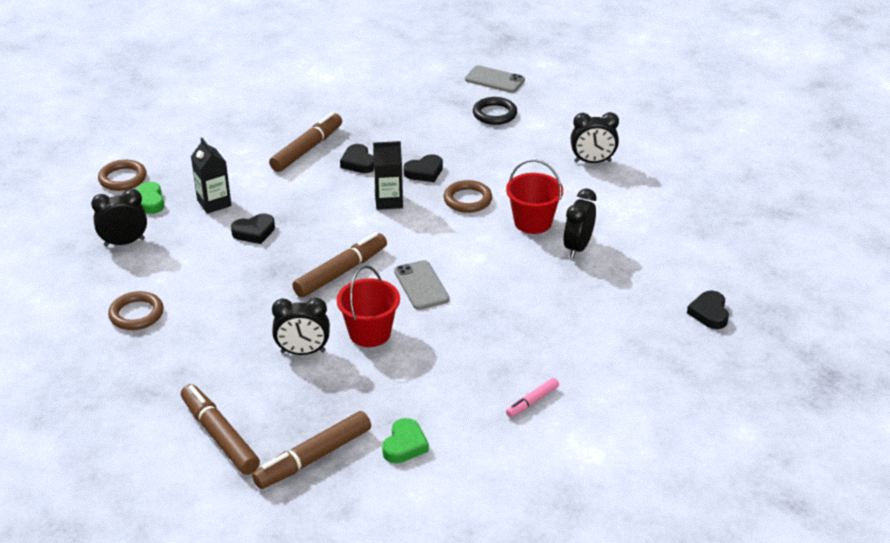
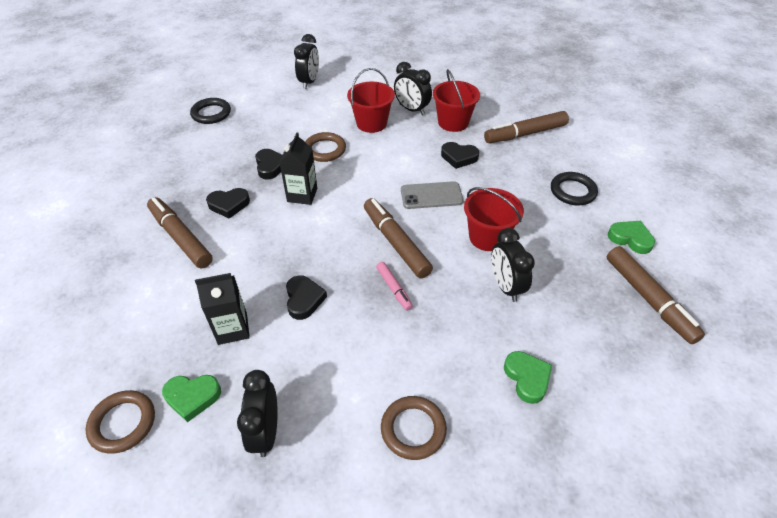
camera: 75 degrees left, 10 degrees up
(196, 374) = (527, 378): none -> green heart
(219, 436) = (622, 367): brown marker -> brown marker (525, 134)
(303, 352) = (505, 286): black clock -> black clock turned 150 degrees clockwise
(473, 395) = (572, 191): none -> black ring
(494, 80) = (160, 104): grey phone -> none
(532, 402) = (582, 164): pink marker -> pink marker (394, 289)
(567, 284) = (453, 122): none -> red bucket
(709, 313) = (500, 74): black heart -> black heart (459, 157)

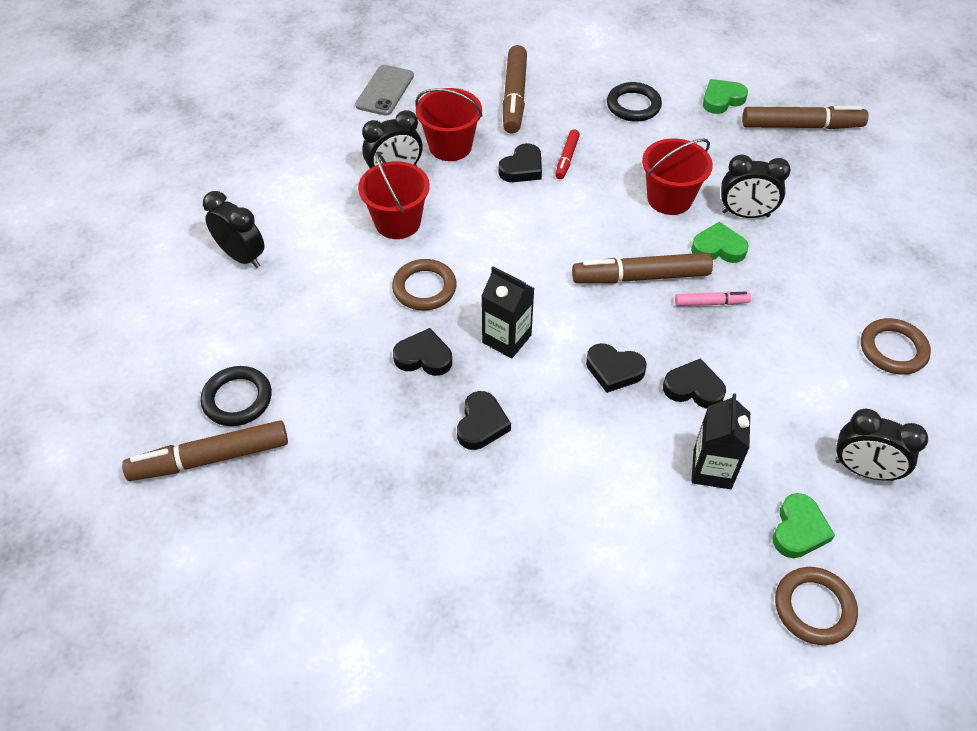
camera: 65 degrees left, 5 degrees up
(180, 238) = (521, 495): brown marker -> brown marker (210, 458)
(300, 252) = (614, 370): none -> black heart
(431, 195) = (577, 218): grey phone -> grey phone (385, 91)
(485, 174) = (567, 158): none -> red marker
(527, 378) = (861, 246): green heart -> green heart (718, 248)

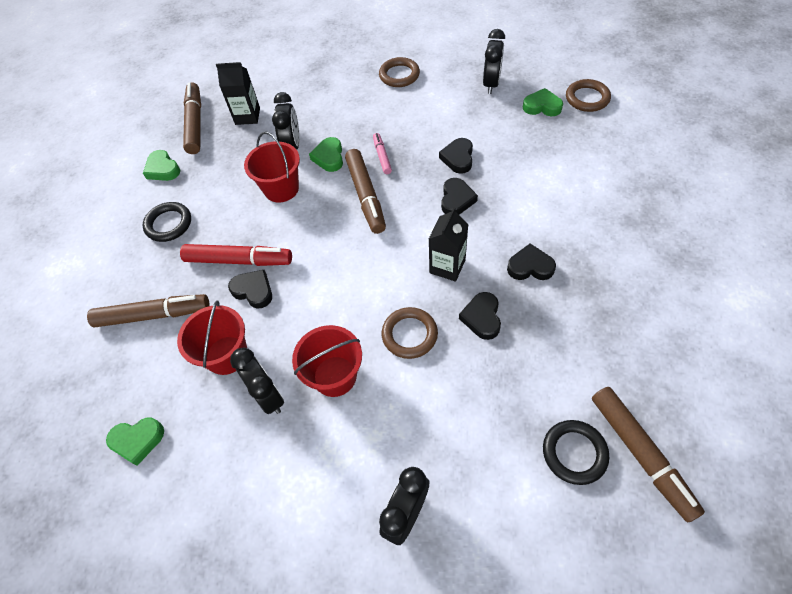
camera: 95 degrees left, 5 degrees up
(385, 91) = (137, 440): grey phone -> green heart
(567, 158) = (239, 260): red marker -> red marker, size x1.89
(712, 469) = (517, 144): black carton -> black carton (247, 116)

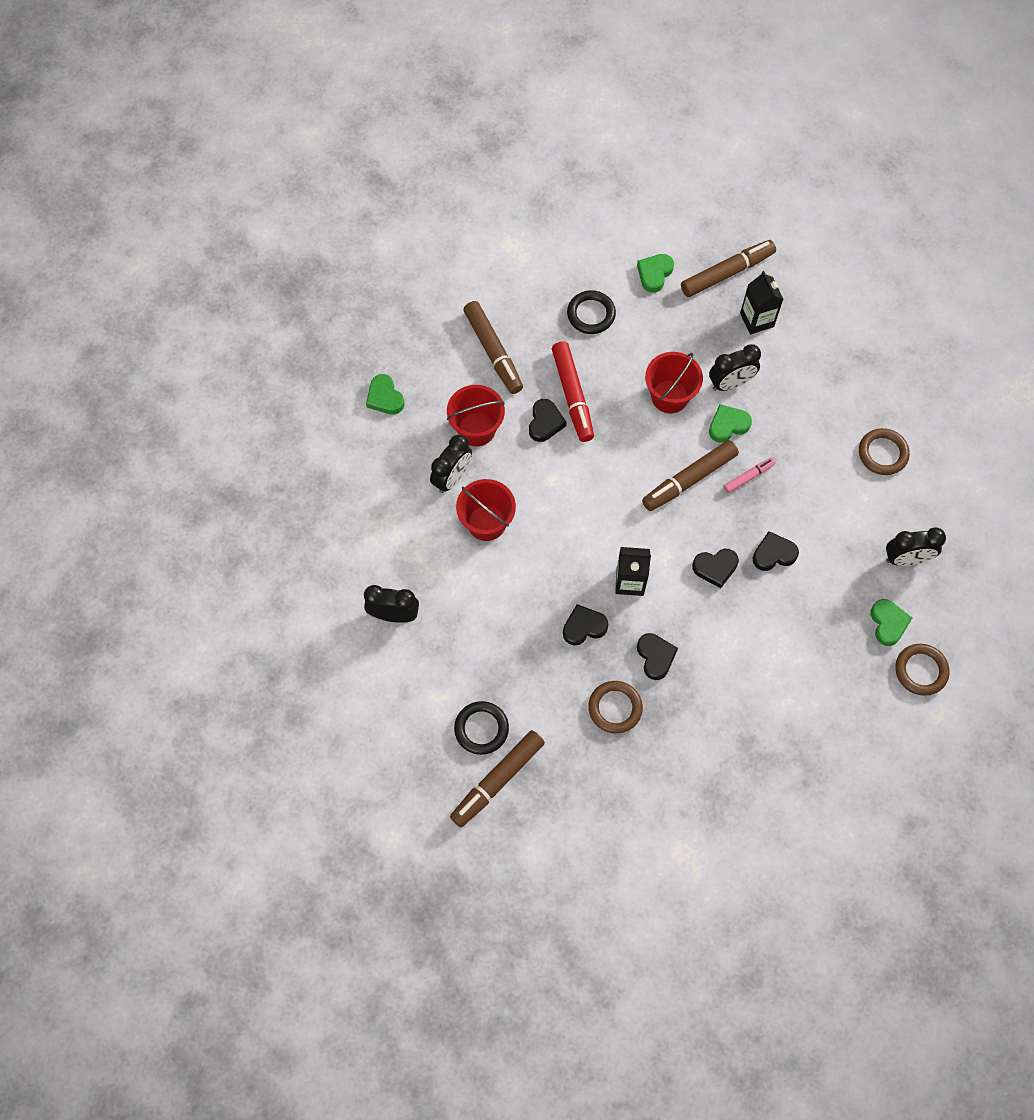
camera: 65 degrees right, 10 degrees up
(409, 334) = (546, 570): brown ring -> brown ring (615, 708)

